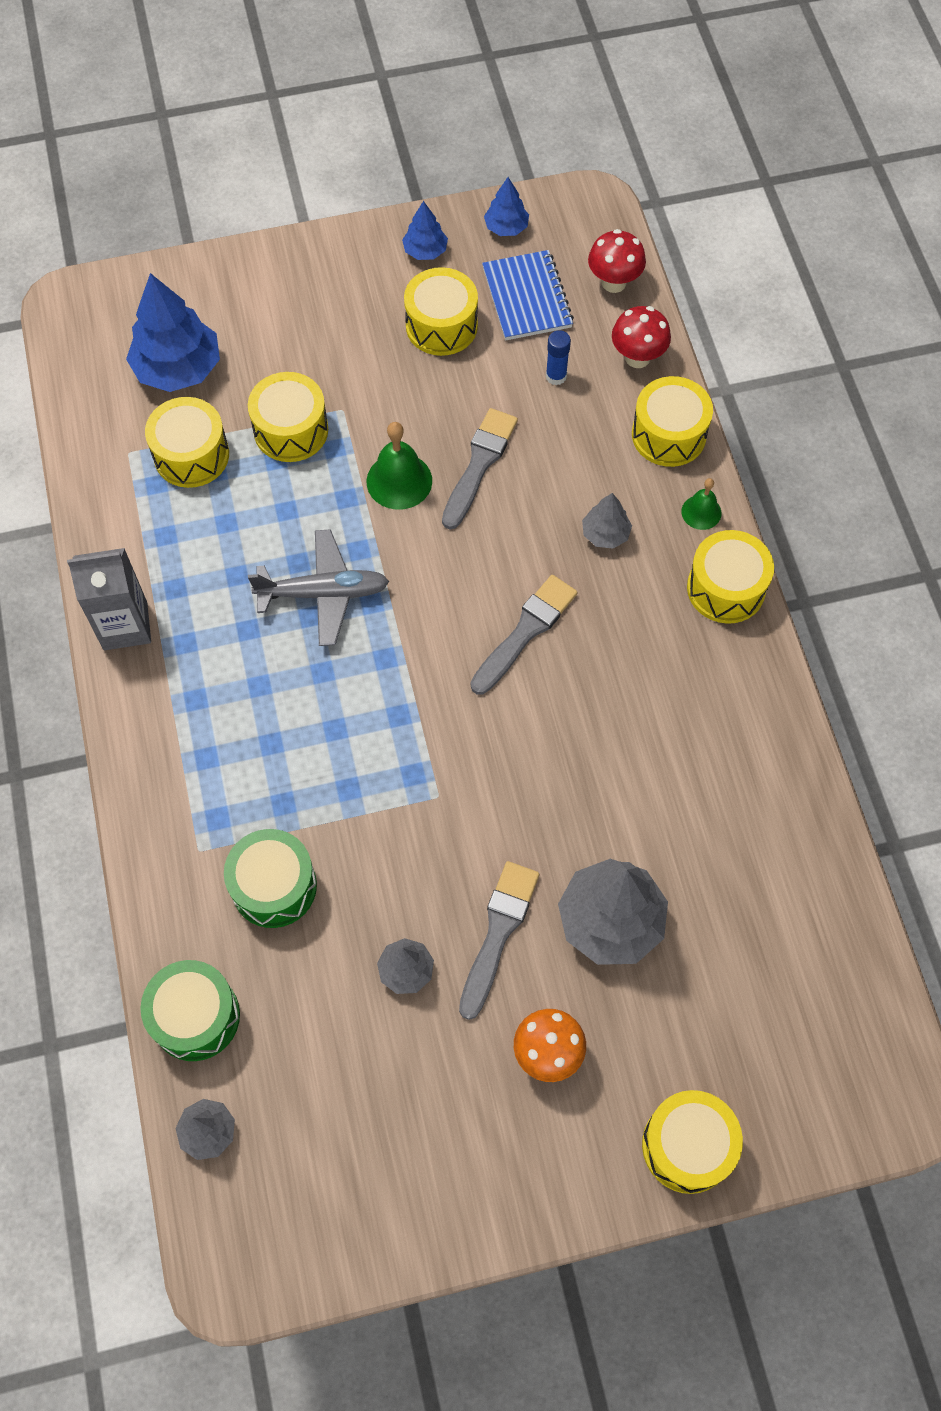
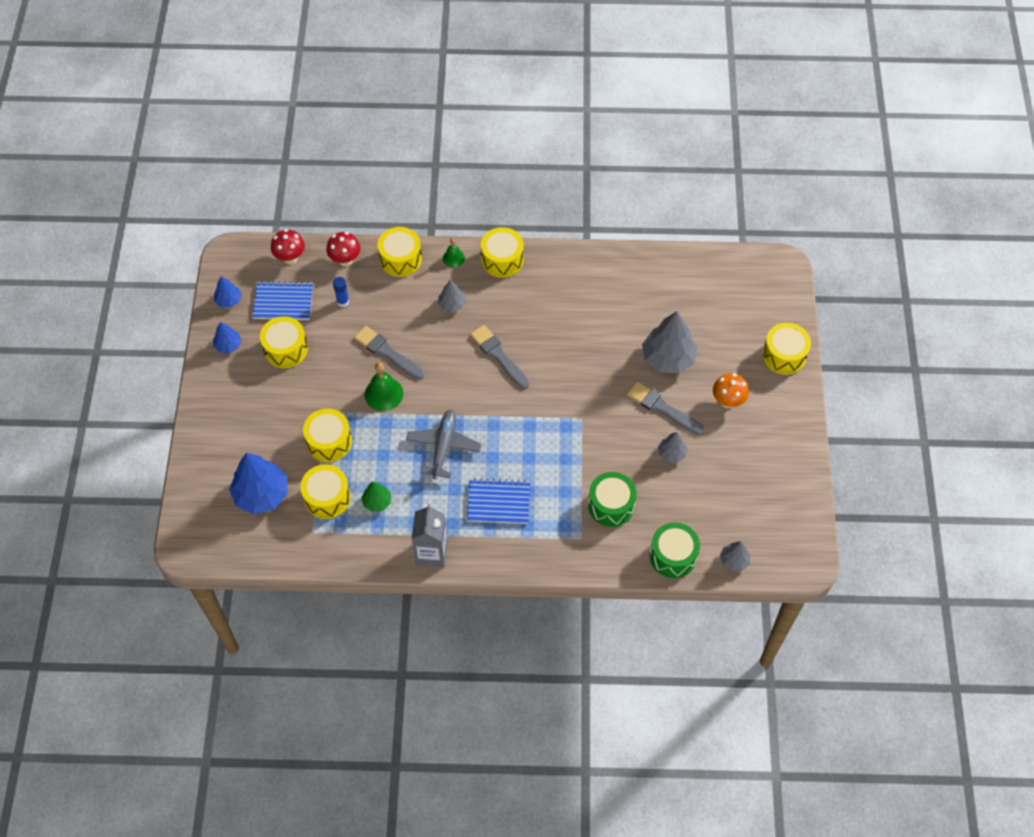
camera: 75 degrees left, 5 degrees down
(200, 525) = (377, 502): none -> green tree
(238, 703) = (498, 502): none -> blue notebook

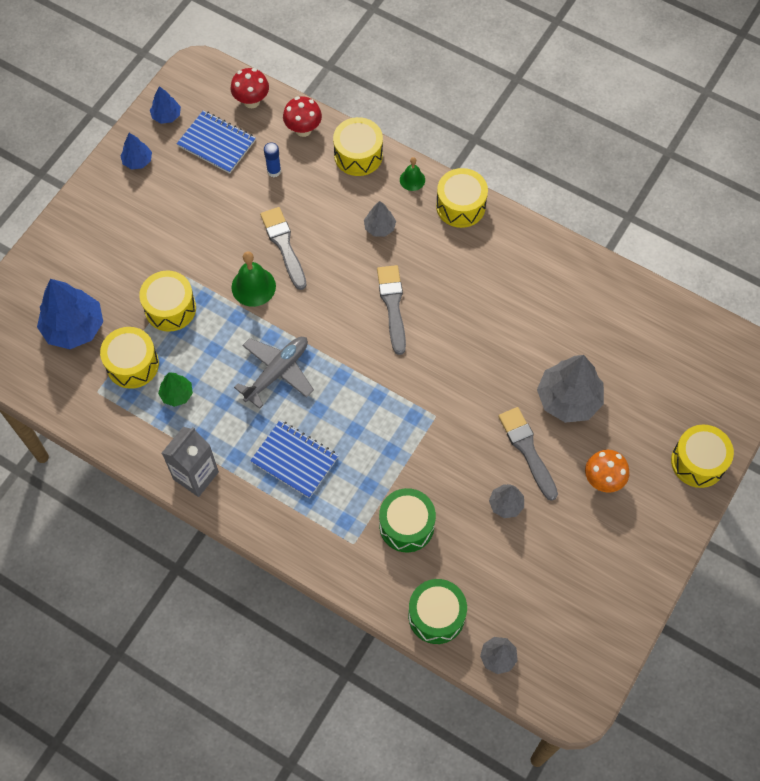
camera: 30 degrees right, 5 degrees up
(286, 349) = (189, 192): yellow drum -> none

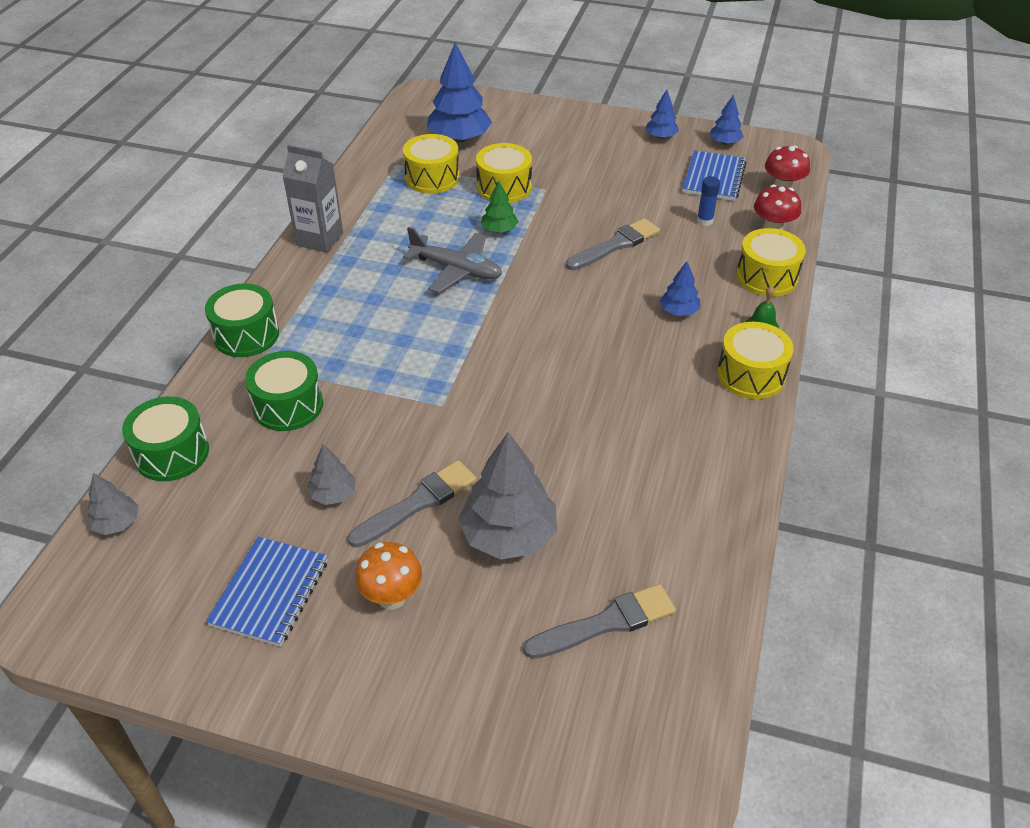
camera: 75 degrees right, 20 degrees down
(177, 394) = (408, 210): green tree -> green tree (499, 230)
(253, 286) = (554, 234): green bell -> none
(294, 460) = (353, 302): blue notebook -> blue notebook (270, 593)
(312, 550) = (246, 335): none -> green drum
(379, 227) = (679, 311): grey tree -> blue tree
(392, 305) = (578, 341): grey brush -> grey brush (606, 623)
(698, 462) = (452, 722): yellow drum -> none

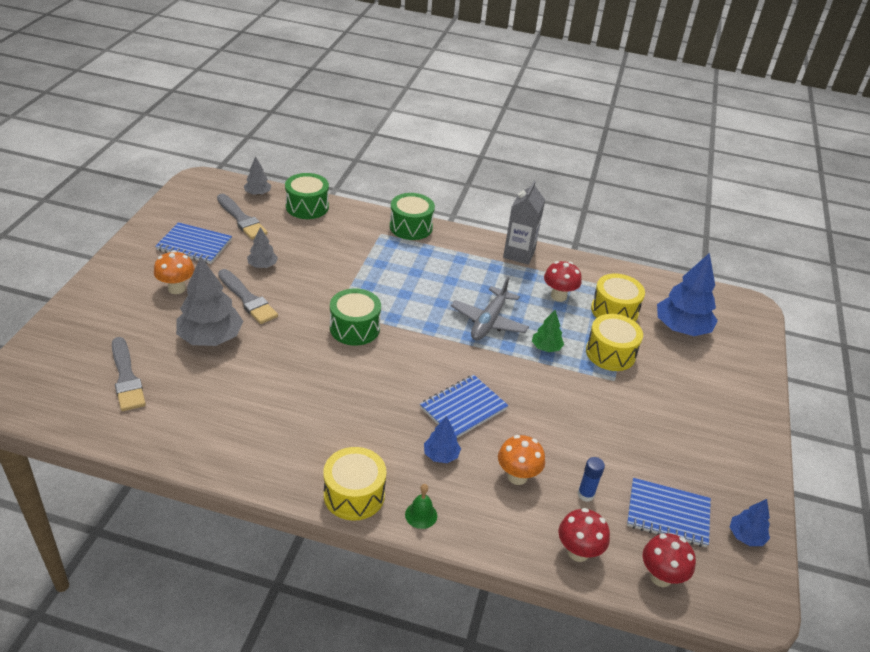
camera: 85 degrees right, 5 degrees down
(288, 405) = (342, 246): green drum -> green drum (354, 328)
(406, 214) = (558, 296): none -> red mushroom
(606, 294) = (463, 408): none -> blue notebook
(615, 245) = (535, 421): grey brush -> grey brush (241, 219)
(661, 136) = (737, 478): blue tree -> none
(694, 261) = (517, 476): none -> orange mushroom
(766, 277) = (497, 532): yellow drum -> none

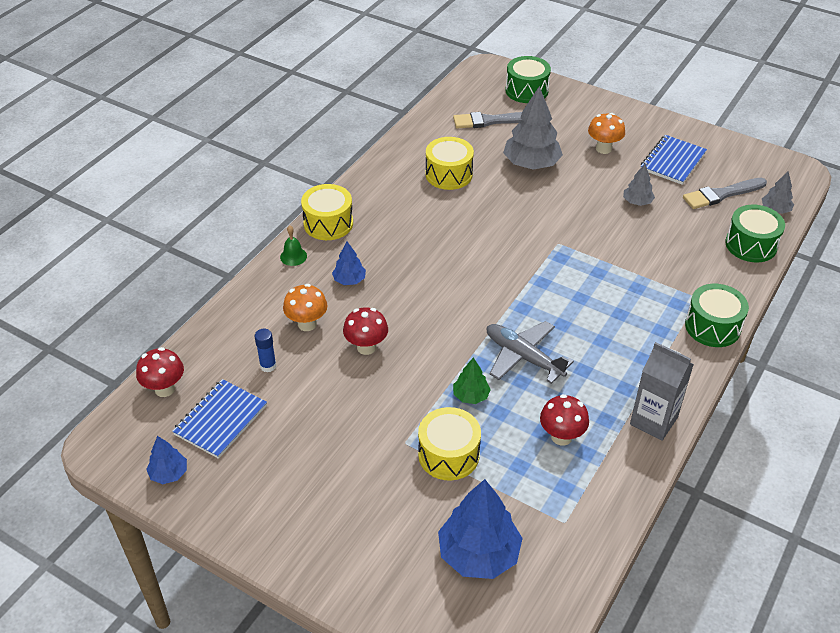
camera: 110 degrees right, 5 degrees up
(247, 299) = (583, 188): grey brush -> none
(354, 328) = (529, 252): green drum -> green drum (526, 90)
(463, 408) = (400, 307): blue notebook -> none
(578, 552) = (215, 342): red mushroom -> red mushroom (366, 347)
(614, 311) = (525, 488): yellow drum -> yellow drum (449, 174)

